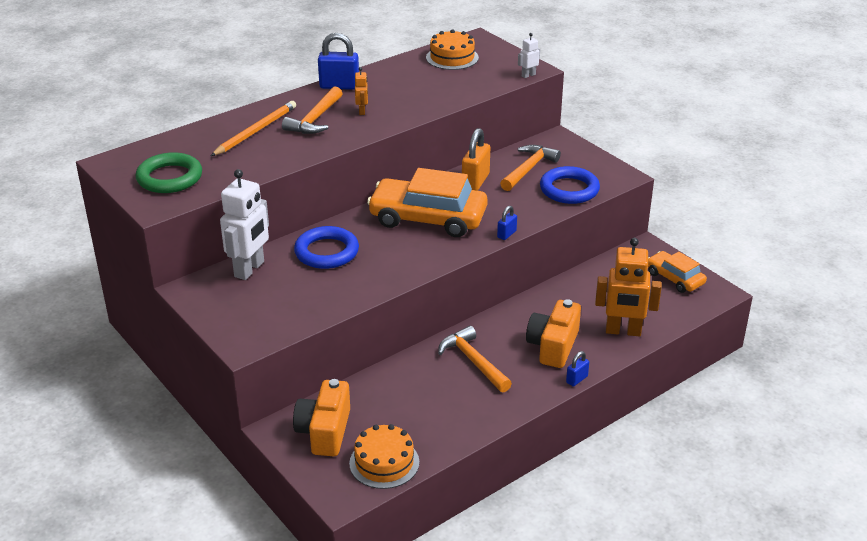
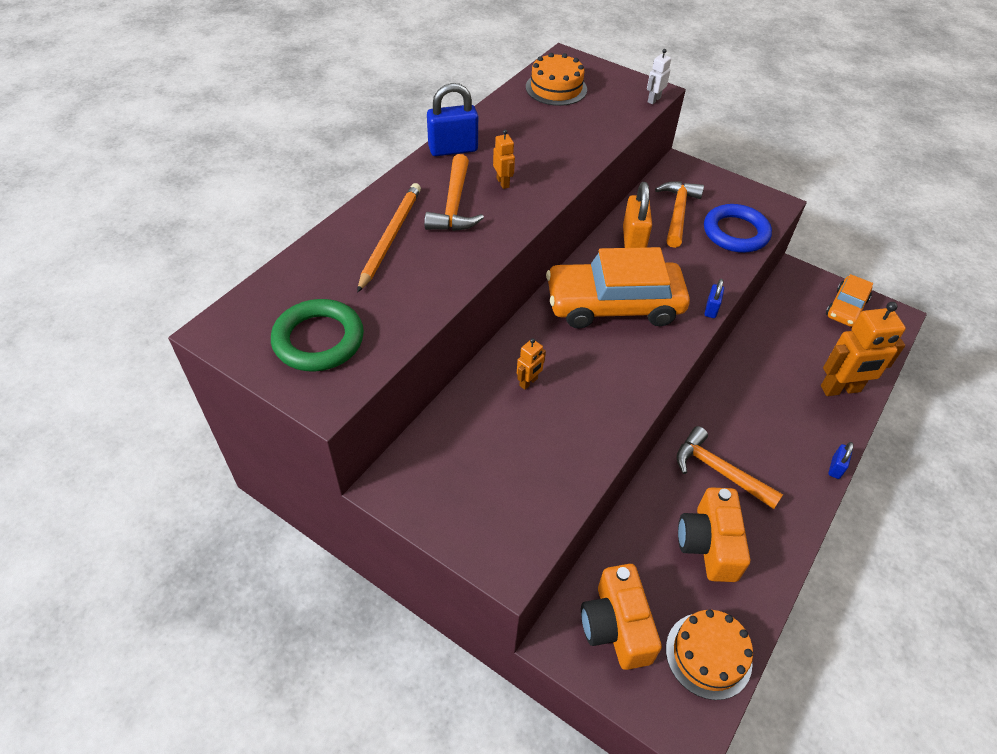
camera: 20 degrees left, 15 degrees up
(250, 269) = (451, 433): white robot -> none
(326, 252) = (528, 382): blue ring -> orange robot
(553, 346) = (786, 427): orange camera -> orange camera (708, 544)
(674, 278) = (846, 308): orange car -> orange car turned 90 degrees counterclockwise

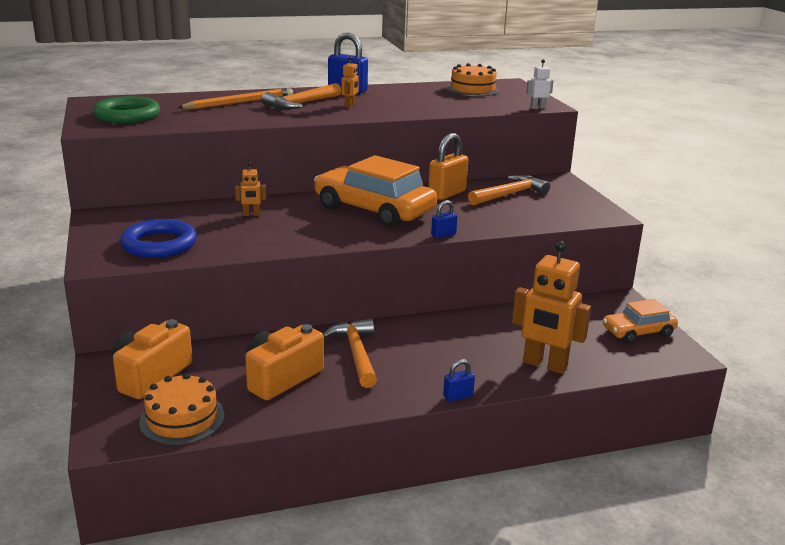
camera: 40 degrees right, 25 degrees down
(735, 233) = (540, 215): blue ring -> blue ring (159, 244)

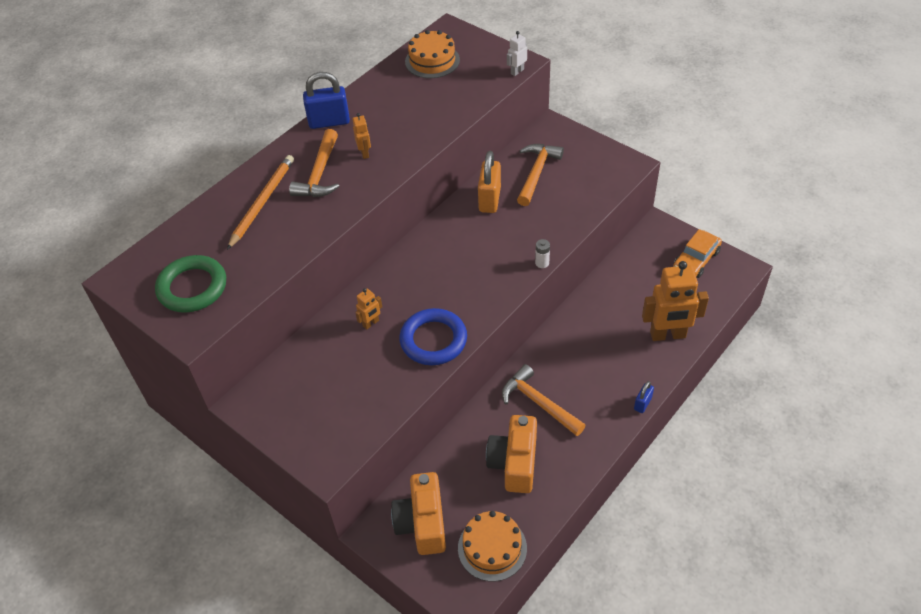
camera: 30 degrees left, 25 degrees up
(159, 244) = (346, 411): blue ring -> blue ring (433, 340)
(374, 210) = (458, 258): orange car -> none
(443, 235) = (542, 263): blue padlock -> white battery

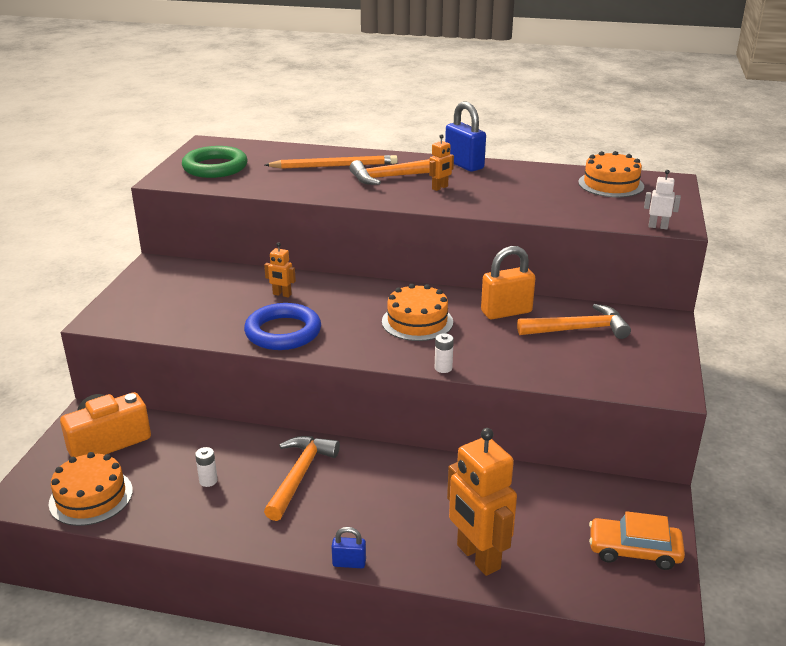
camera: 60 degrees right, 20 degrees down
(470, 254) = (417, 322): none -> orange cake
(514, 463) = (208, 481): orange camera -> white battery

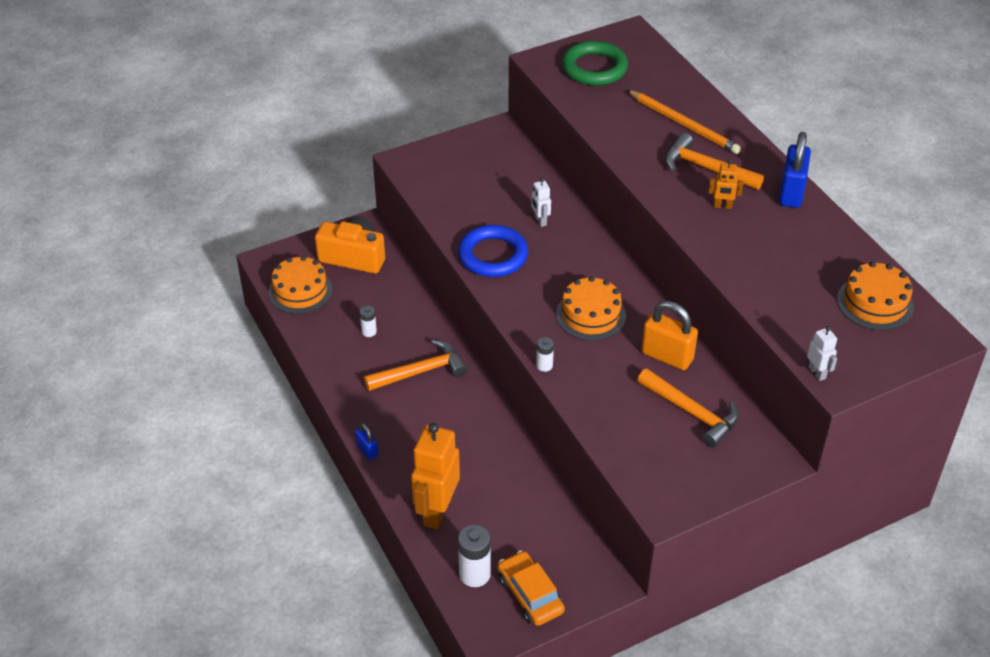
camera: 50 degrees right, 15 degrees up
(282, 294) = (540, 221): orange robot -> white robot
(579, 574) = (474, 574): none -> white battery

